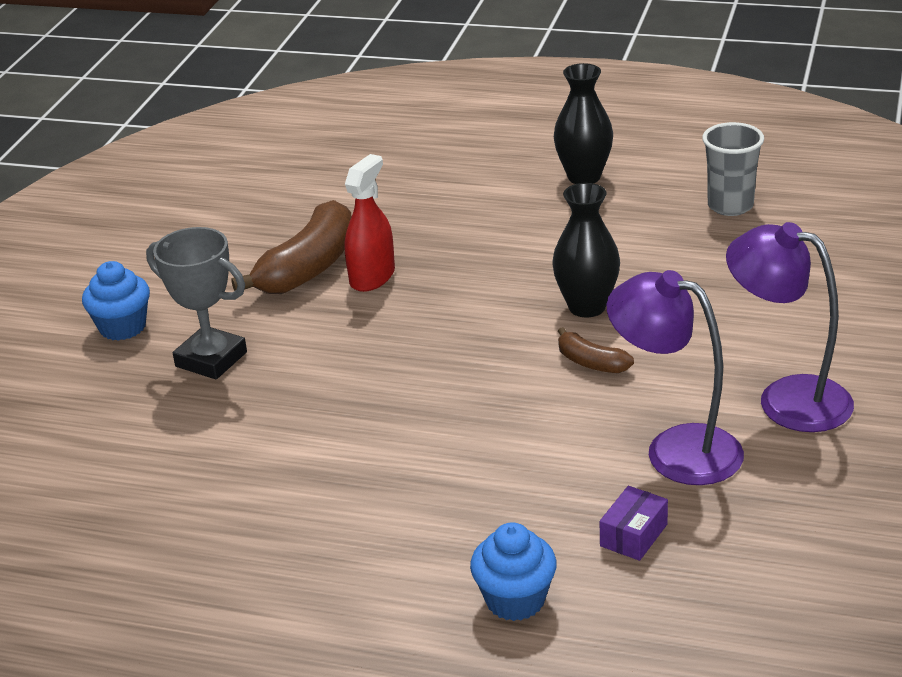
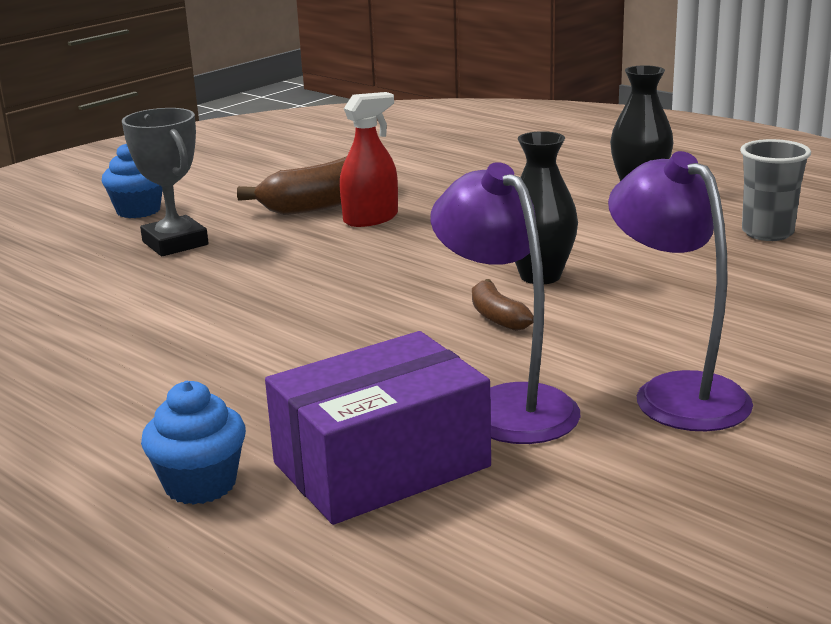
camera: 25 degrees right, 10 degrees down
(633, 535) = (381, 465): purple box -> purple box, size x2.39

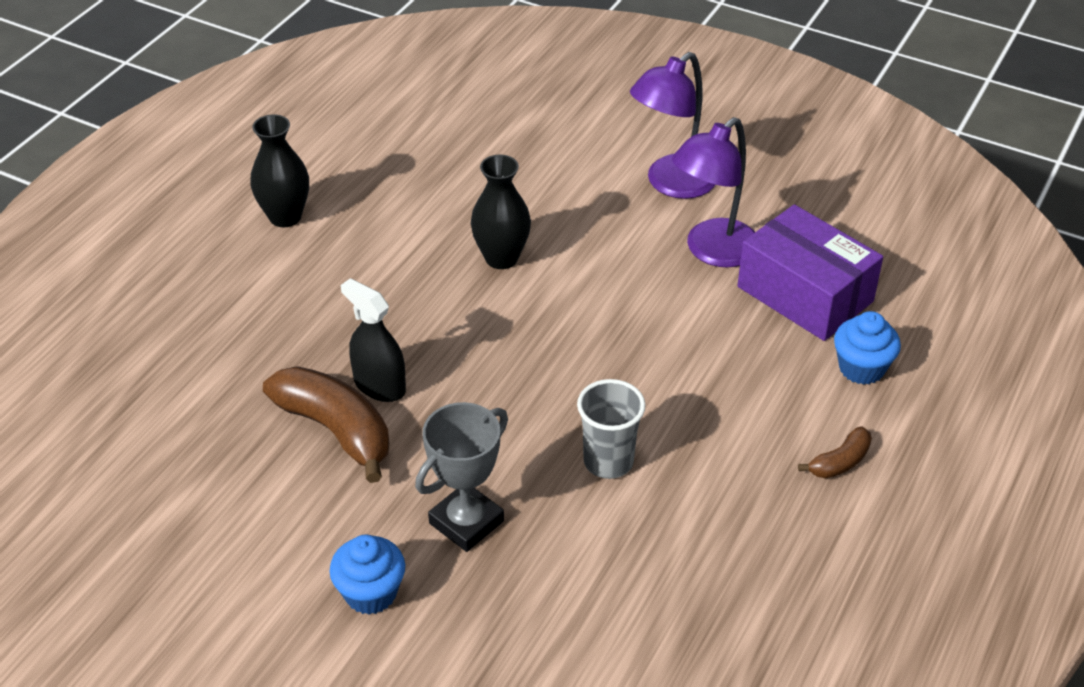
camera: 105 degrees left, 20 degrees up
(371, 218) = (379, 385): red spray bottle -> black spray bottle
(497, 317) = (583, 272): brown banana -> brown banana (840, 462)
(767, 233) = (391, 146): grey cup -> grey cup (608, 462)

